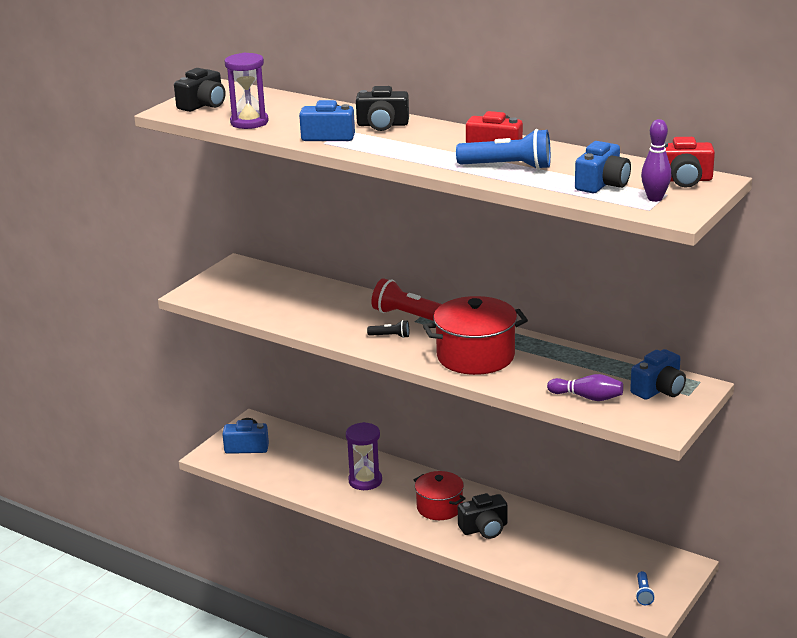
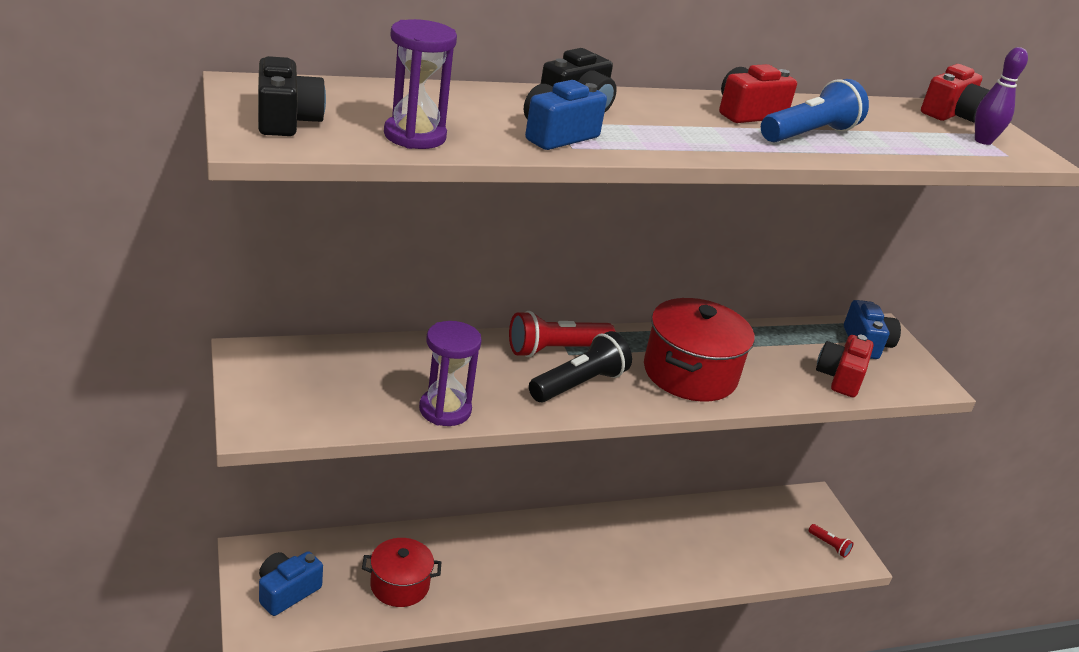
camera: 55 degrees left, 5 degrees up
(365, 481) = (471, 563): purple hourglass -> purple hourglass (445, 410)
(390, 336) = (579, 384): black flashlight -> black flashlight, size x2.00
(439, 507) = (577, 553): red pot -> red pot (399, 585)
(484, 528) = (643, 554): black camera -> none
(587, 397) = (840, 378): purple bowling pin -> red camera
(602, 184) = (917, 135): blue camera -> none
(643, 594) = (829, 545): blue flashlight -> red flashlight

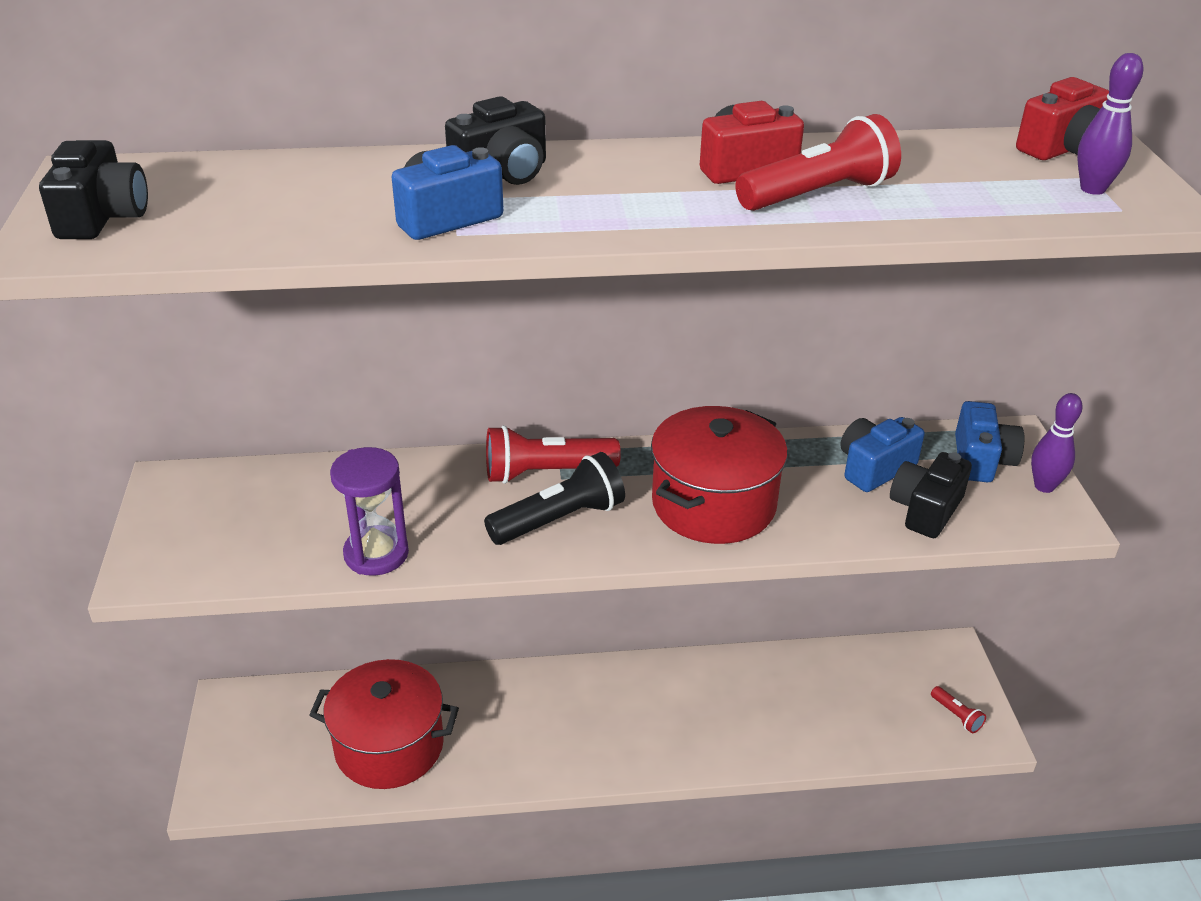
camera: 15 degrees right, 5 degrees up
(287, 591) = (257, 748): blue camera -> blue camera (874, 468)
(399, 585) = (389, 746): red pot -> red pot, size x1.54
(415, 136) = (252, 230): purple hourglass -> none
(809, 134) = (819, 194): blue flashlight -> red flashlight
(840, 378) = (925, 509): red camera -> black camera
(914, 362) = (1044, 486): none -> purple bowling pin

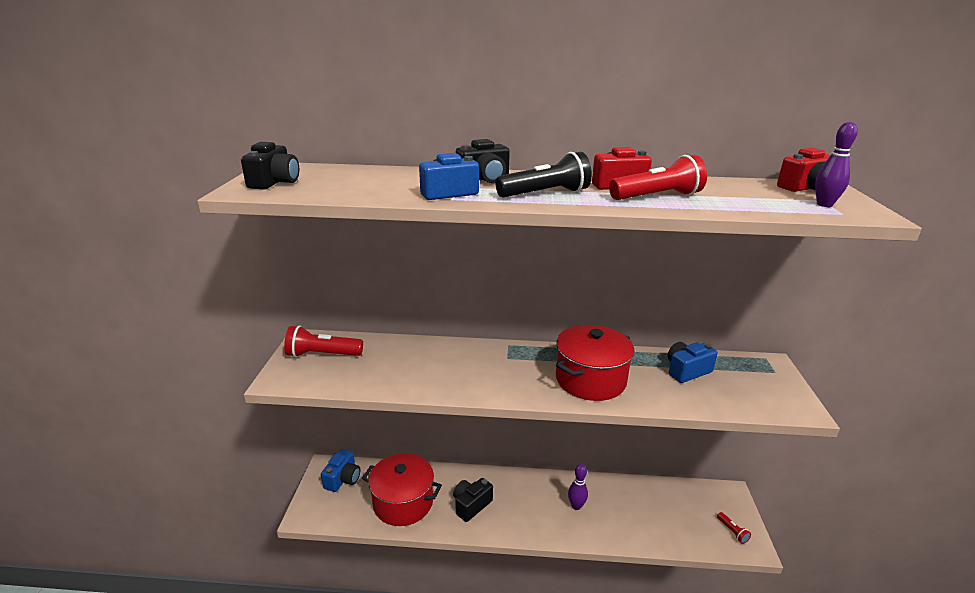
camera: 10 degrees right, 10 degrees down
(376, 554) = (399, 384): purple hourglass -> none
(545, 473) = (499, 354): red flashlight -> red flashlight (322, 354)
(560, 519) = (502, 378): black flashlight -> black flashlight (546, 194)
(925, 509) = (716, 396): black camera -> black camera (471, 505)
(981, 460) = (752, 373): blue camera -> blue camera (343, 479)
(1044, 486) = (790, 391): purple bowling pin -> purple bowling pin (576, 506)

